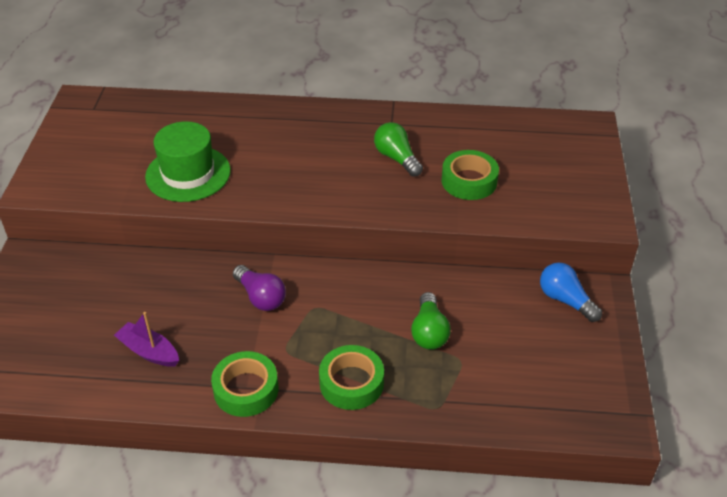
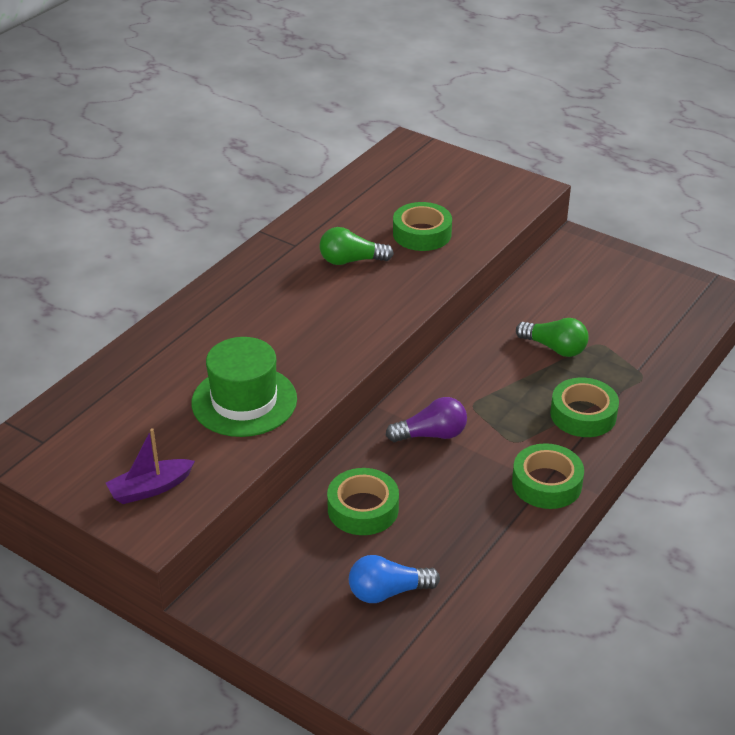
camera: 60 degrees left, 5 degrees down
(149, 351) = (449, 536): purple boat -> purple boat (150, 488)
(153, 292) = (363, 509): none -> green tape
(565, 300) = (572, 262): blue light bulb -> blue light bulb (388, 592)

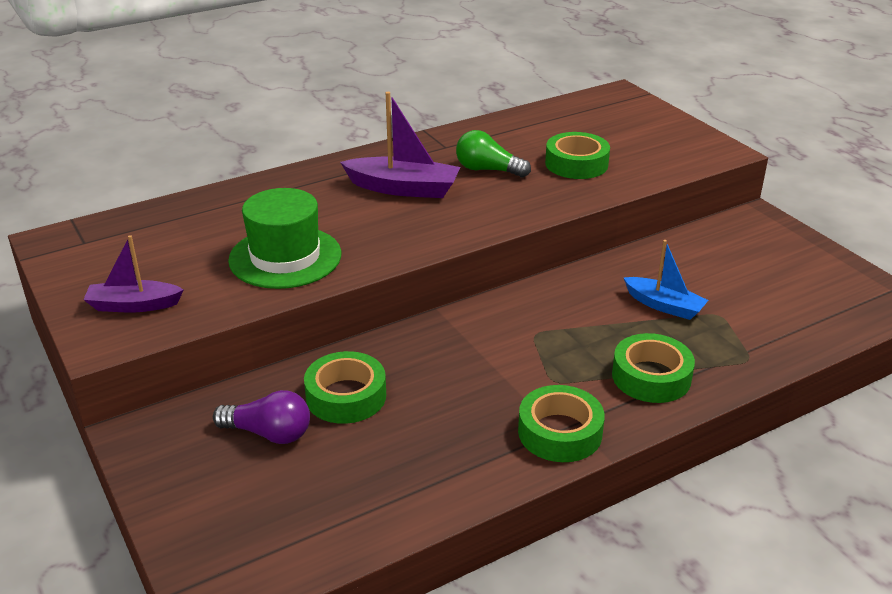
camera: 25 degrees right, 5 degrees down
(292, 301) = (403, 188): none -> purple boat
(388, 592) = (305, 484): blue light bulb -> none
(431, 435) = (470, 349): purple light bulb -> purple light bulb (269, 433)
(554, 348) = (664, 306): green light bulb -> blue boat

